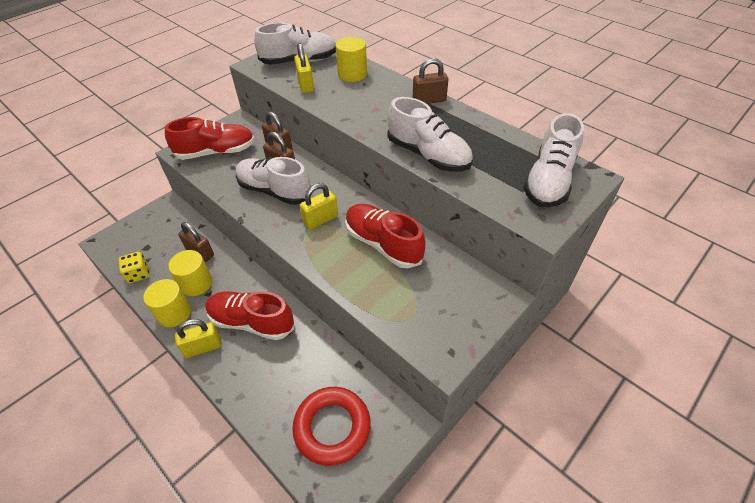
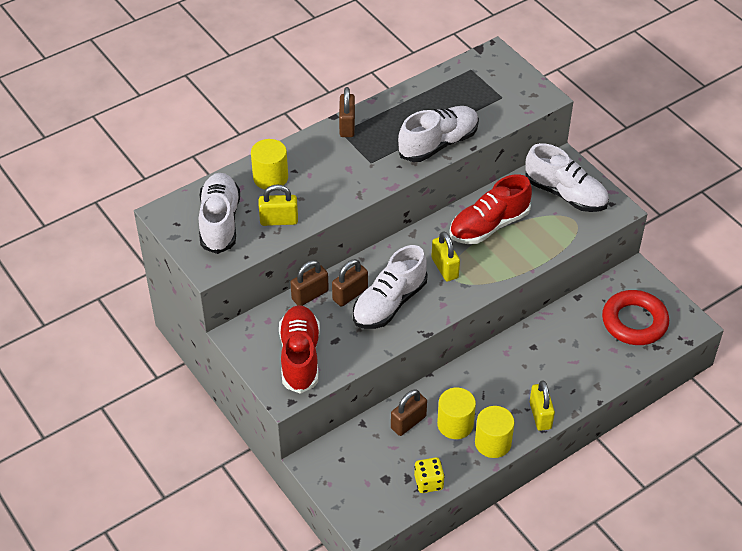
camera: 80 degrees left, 0 degrees up
(252, 322) = (517, 375): red shoe -> none
(548, 181) = (493, 78): white shoe -> white shoe (565, 194)

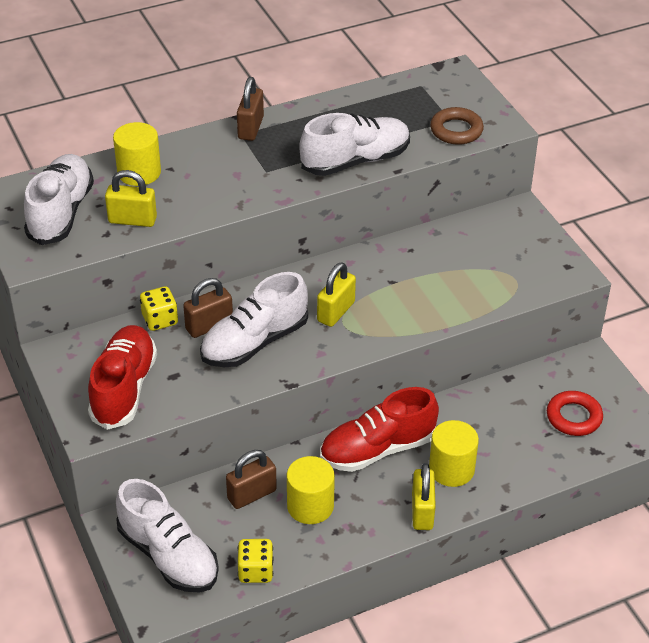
camera: 10 degrees right, 5 degrees down
(310, 295) = (160, 320): brown padlock -> yellow dice
(444, 268) = (336, 312): yellow padlock -> yellow padlock turned 45 degrees clockwise
(489, 225) = (406, 271): red shoe -> red shoe (377, 449)
(493, 443) = (352, 535): yellow cylinder -> yellow cylinder (451, 469)
(509, 106) = (456, 130): none -> brown ring
(565, 194) = (512, 248): white shoe -> white shoe (168, 555)
(634, 322) = (574, 417): red ring -> red ring, size x0.65

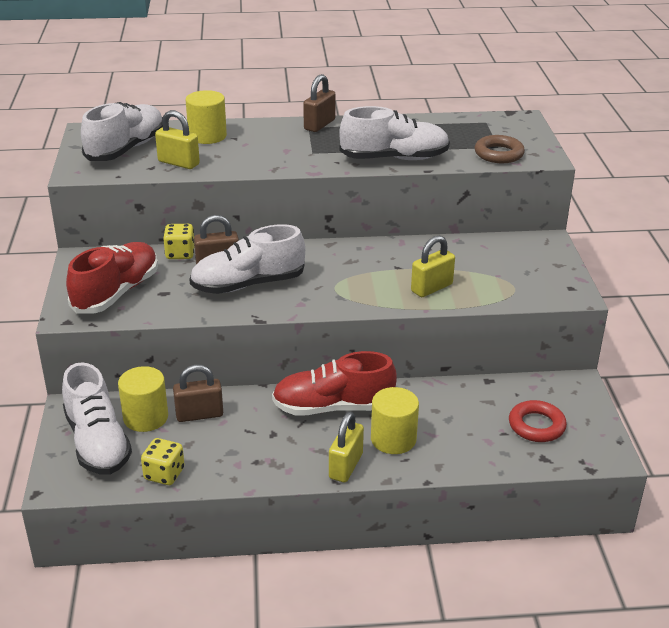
camera: 20 degrees right, 10 degrees down
(310, 506) = (245, 436): yellow cylinder -> yellow cylinder (145, 417)
(336, 312) = (333, 278): yellow padlock -> yellow padlock (431, 288)

